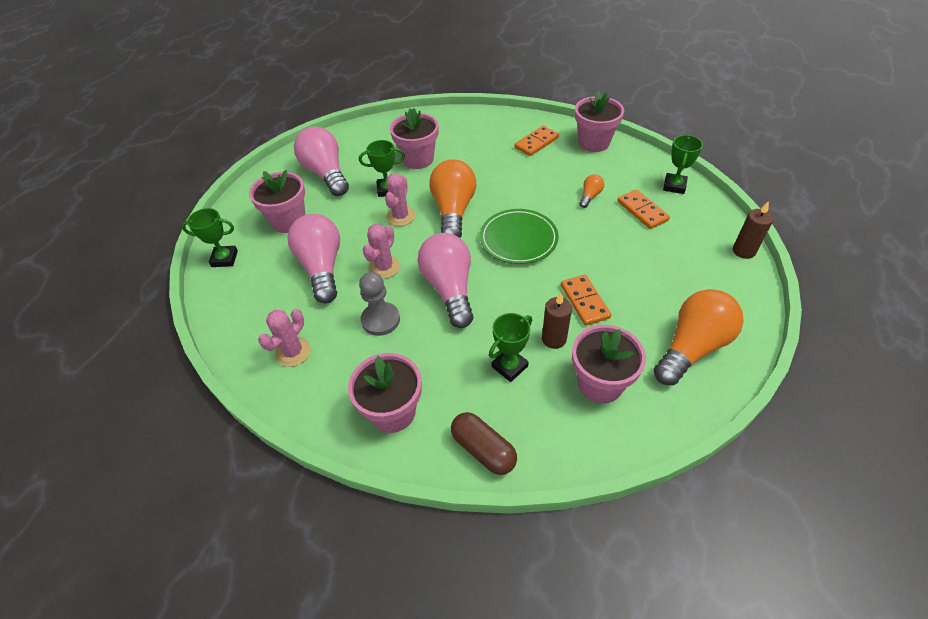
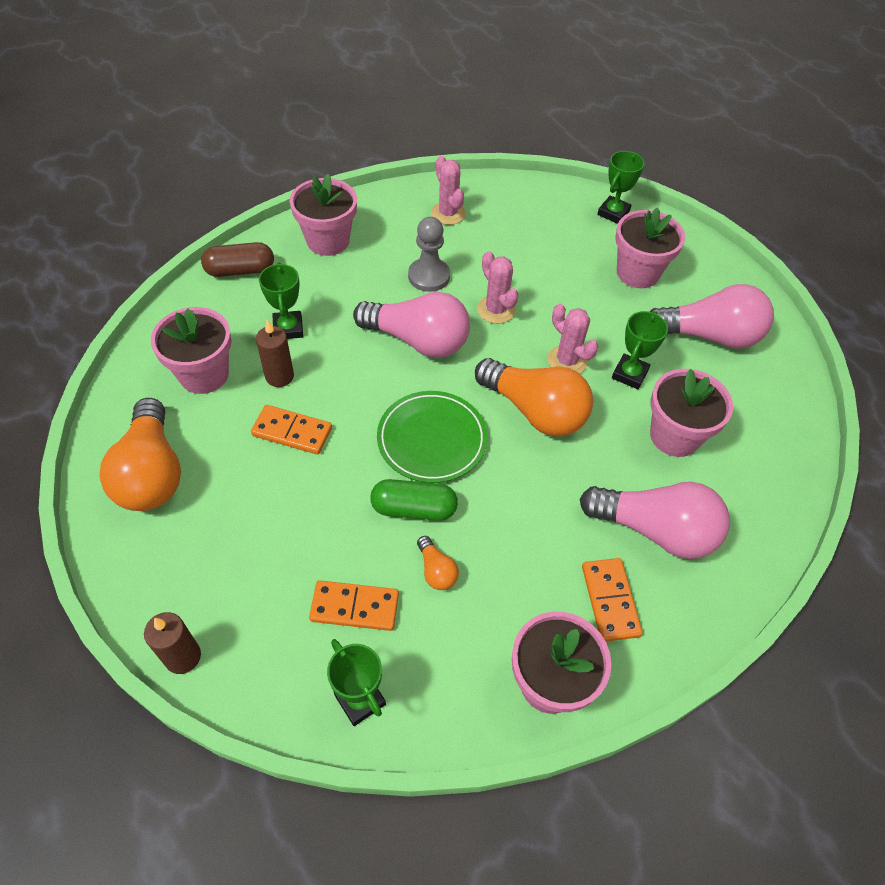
camera: 120 degrees right, 5 degrees up
(322, 267) = (538, 268): pink light bulb -> pink light bulb (655, 530)
(568, 221) = (413, 508): none -> green capsule

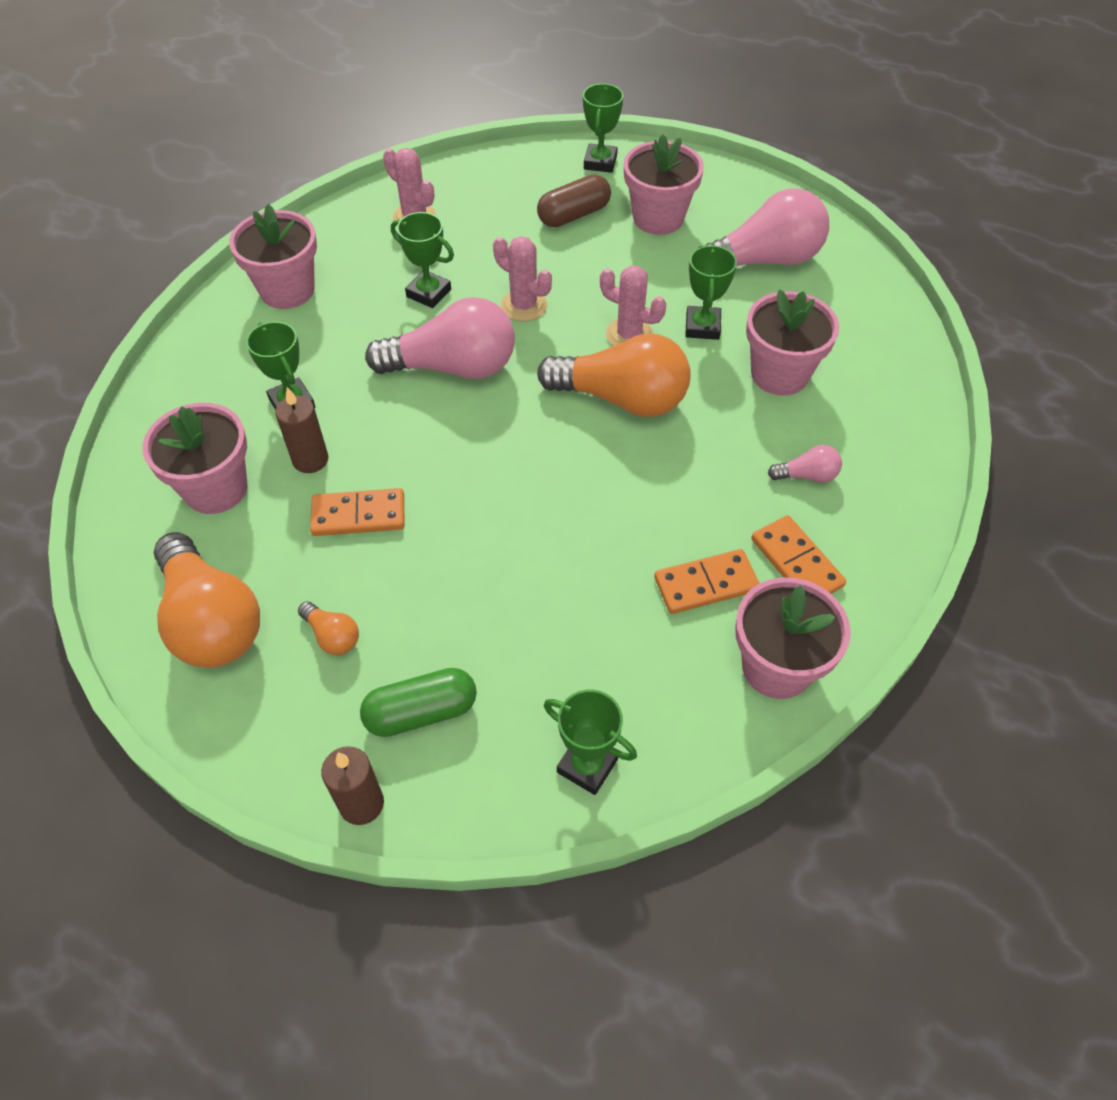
camera: 20 degrees left, 0 degrees up
(240, 270) = (196, 357): brown capsule -> brown capsule (573, 215)
(354, 607) = (531, 674): orange domino -> orange domino (706, 584)
(413, 508) = (542, 547): green capsule -> green capsule (421, 712)
(429, 276) = (428, 293): grey pawn -> green trophy
(432, 439) = (524, 467): green plate -> none
(436, 570) = (600, 602): orange light bulb -> orange light bulb (332, 636)
(655, 530) = (807, 475): pink light bulb -> pink light bulb, size x0.44

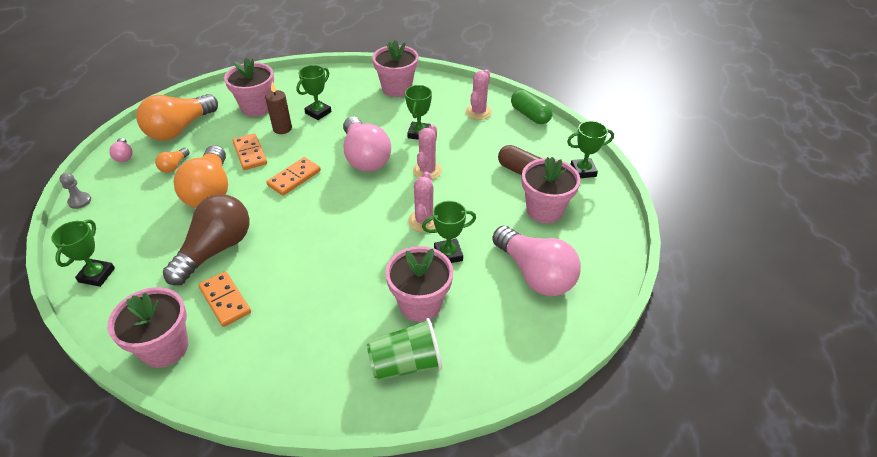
camera: 70 degrees right, 10 degrees down
(361, 804) = (80, 201): brown candle -> grey pawn
(421, 712) = (130, 206): green capsule -> green capsule (530, 115)
(591, 587) = (215, 250): none -> brown light bulb
(621, 398) = (366, 230): orange light bulb -> orange light bulb (210, 191)
(796, 562) = (250, 344): orange domino -> orange domino (294, 178)
(807, 475) = (328, 336): pink light bulb -> pink light bulb (124, 156)
(869, 409) = (406, 364): none -> green cup

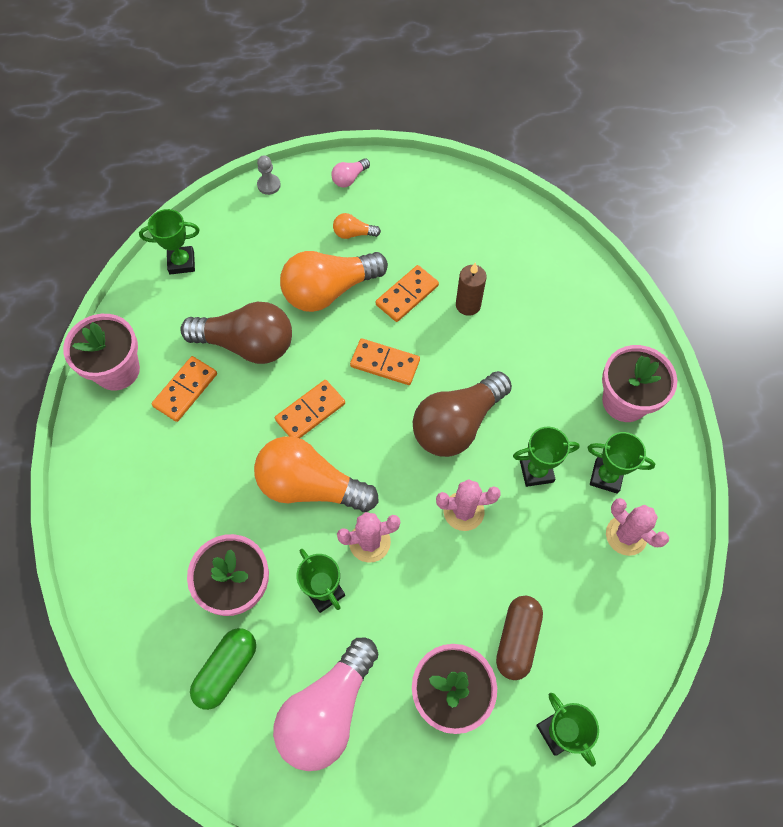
camera: 70 degrees right, 20 degrees up
(180, 129) = (417, 202): orange light bulb -> orange light bulb (310, 486)
(257, 107) = (495, 256): pink flower pot -> none
(303, 227) = (310, 412): none -> orange domino
(318, 112) = (520, 329): green trophy -> green trophy (606, 476)
(365, 157) = (457, 424): pink light bulb -> brown light bulb
(406, 364) = (156, 602): green cup -> none
(478, 112) = (626, 535): pink cactus -> pink cactus turned 45 degrees clockwise
(530, 115) = (658, 615): green capsule -> green capsule (227, 670)

